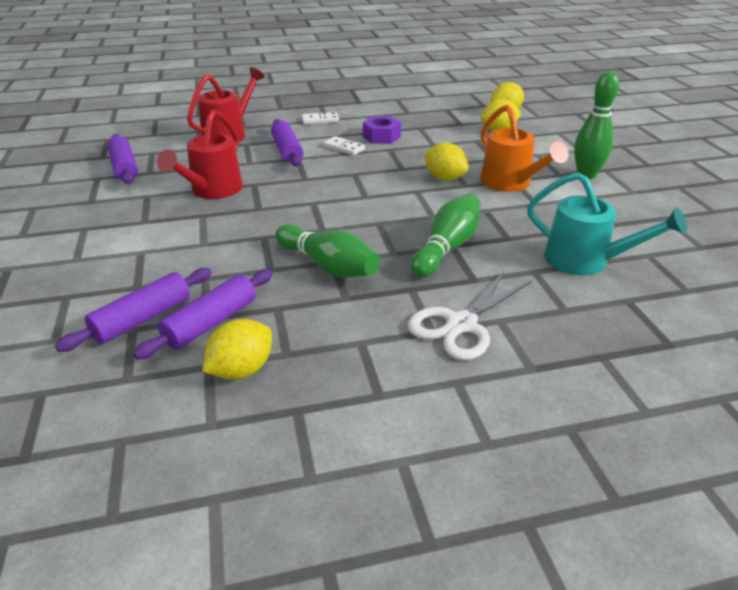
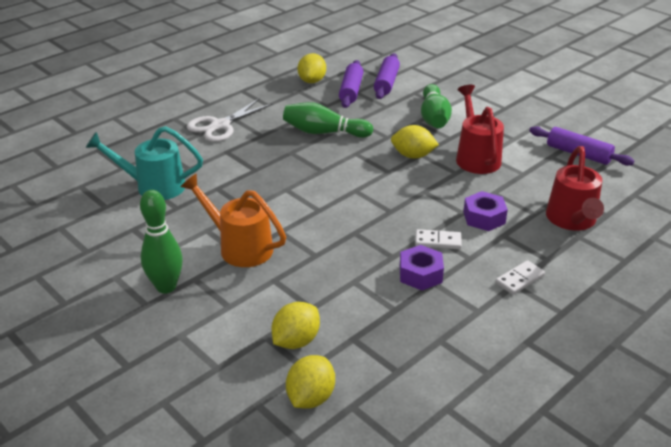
camera: 150 degrees right, 0 degrees up
(287, 151) = (484, 217): purple rolling pin -> purple nut
(444, 178) = (305, 233): yellow lemon -> yellow lemon (413, 156)
(447, 248) = (257, 166): green bowling pin -> green bowling pin (434, 117)
(461, 325) = (220, 126): white scissors -> white scissors turned 150 degrees counterclockwise

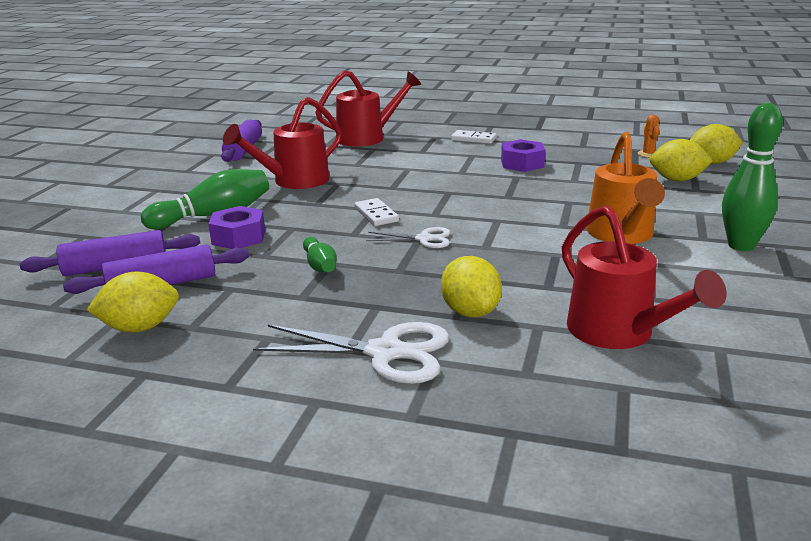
camera: 120 degrees left, 10 degrees down
(153, 186) = (619, 333): turquoise watering can -> red watering can
(321, 173) = (424, 239): none -> white scissors
(324, 132) = (320, 265): green bowling pin -> green bowling pin, size x0.56
(374, 370) = (648, 154): none -> orange cactus
(413, 156) = (324, 206): yellow lemon -> yellow lemon (470, 312)
(438, 241) = (467, 167): white domino -> white domino (376, 215)
(484, 217) = (405, 160): purple nut -> purple nut (239, 237)

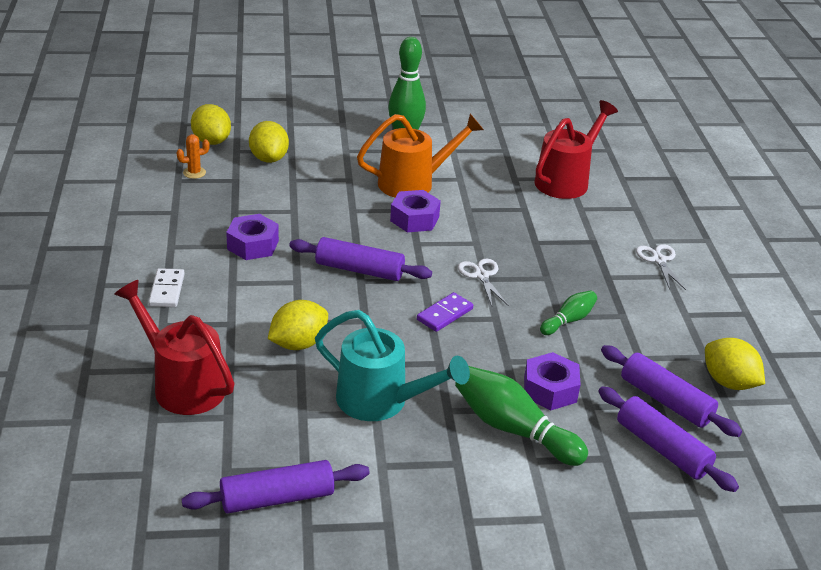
camera: 115 degrees left, 10 degrees up
(293, 181) = (382, 402): red watering can -> turquoise watering can
(376, 215) = (445, 314): white domino -> purple domino
(386, 352) = (659, 260): white scissors -> white scissors, size x0.57
(464, 193) = (359, 270): none -> purple rolling pin
(470, 312) = (584, 235): yellow lemon -> yellow lemon (298, 344)
(543, 225) = (414, 219): none -> purple nut

